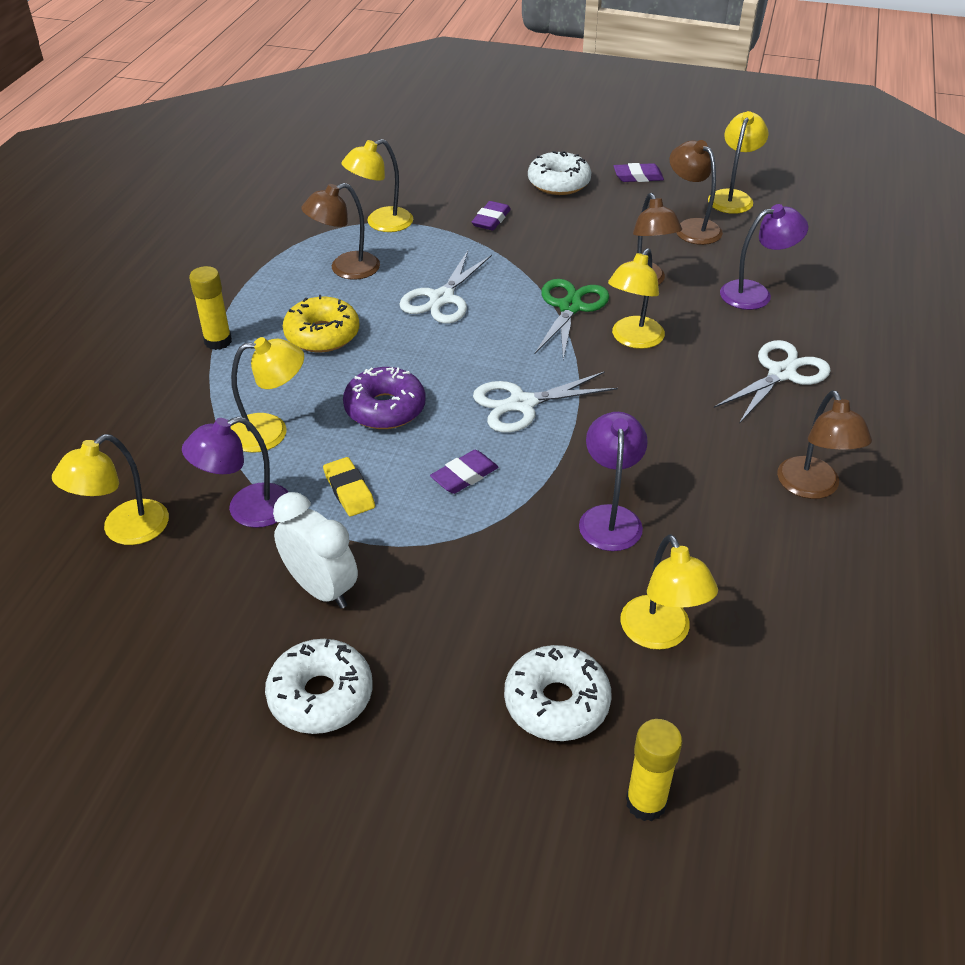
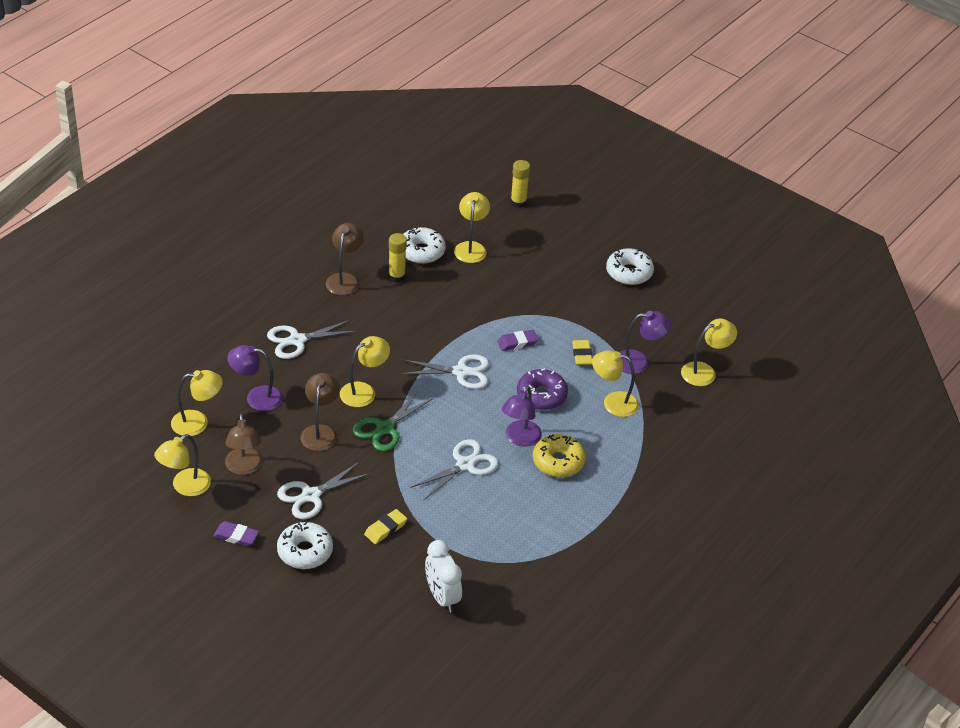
camera: 160 degrees left, 0 degrees up
(218, 341) = (628, 479): yellow glue stick -> yellow glue stick (396, 276)
(321, 589) = (614, 313): white clock -> white clock (442, 597)
(345, 269) = (519, 515): brown lamp -> none
(381, 223) = (472, 555): yellow lamp -> yellow lamp (197, 422)
(491, 219) = (385, 529): purple eraser -> yellow eraser
(556, 702) = (532, 240): white donut -> white donut (421, 251)
(596, 224) = (311, 495): none -> white scissors
(610, 517) = (457, 299): purple lamp -> purple lamp (520, 439)

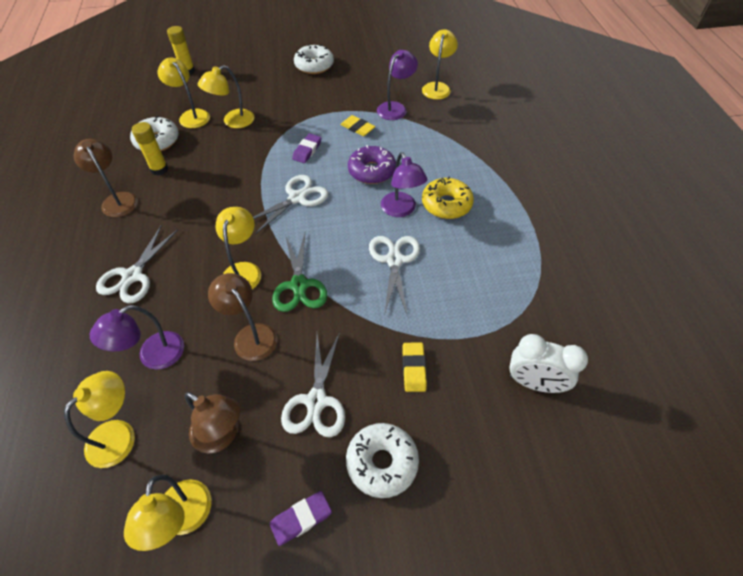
camera: 45 degrees left, 10 degrees up
(613, 403) = (419, 142): yellow lamp -> yellow lamp (233, 121)

